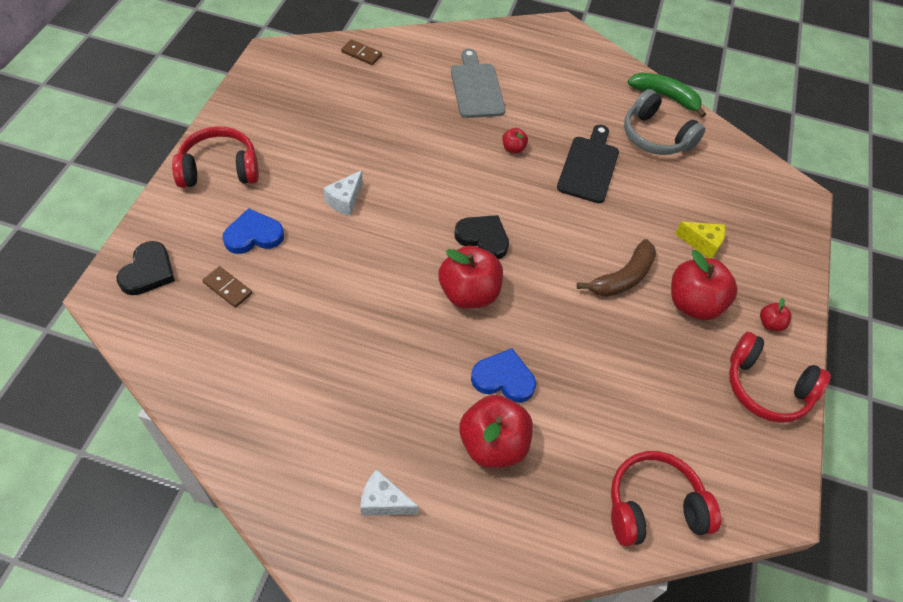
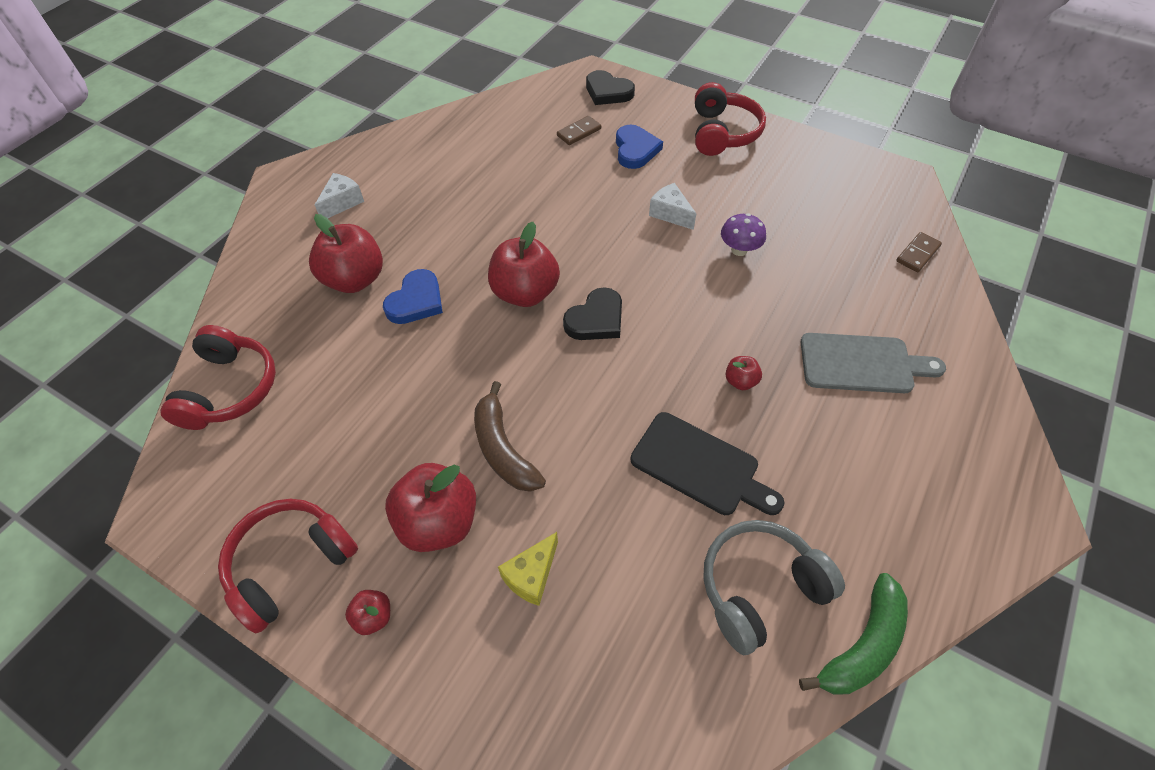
camera: 110 degrees right, 0 degrees up
(380, 153) = (739, 250): none -> purple mushroom

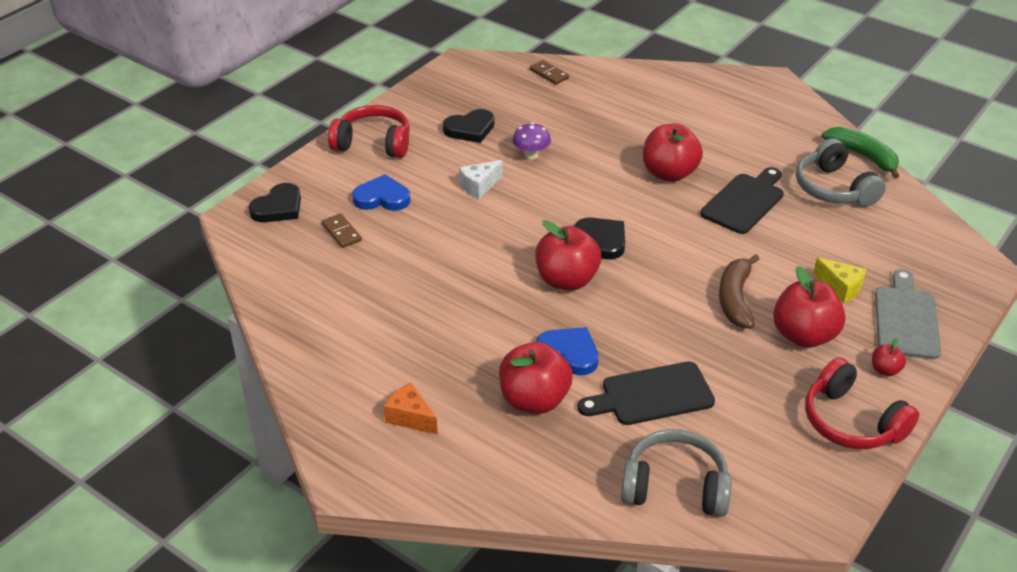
camera: 85 degrees left, 15 degrees down
(230, 389) = (675, 486): red headphones -> grey headphones
(342, 203) = (410, 417): white cheese -> orange cheese
(352, 369) = (652, 395): none -> black cutting board
(503, 449) = (735, 299): brown banana -> brown banana turned 120 degrees clockwise
(740, 381) = (669, 173): red apple -> red apple, size x2.16
(772, 197) = (470, 129): none -> black heart
(862, 364) = (654, 118): grey cutting board -> grey cutting board (906, 319)

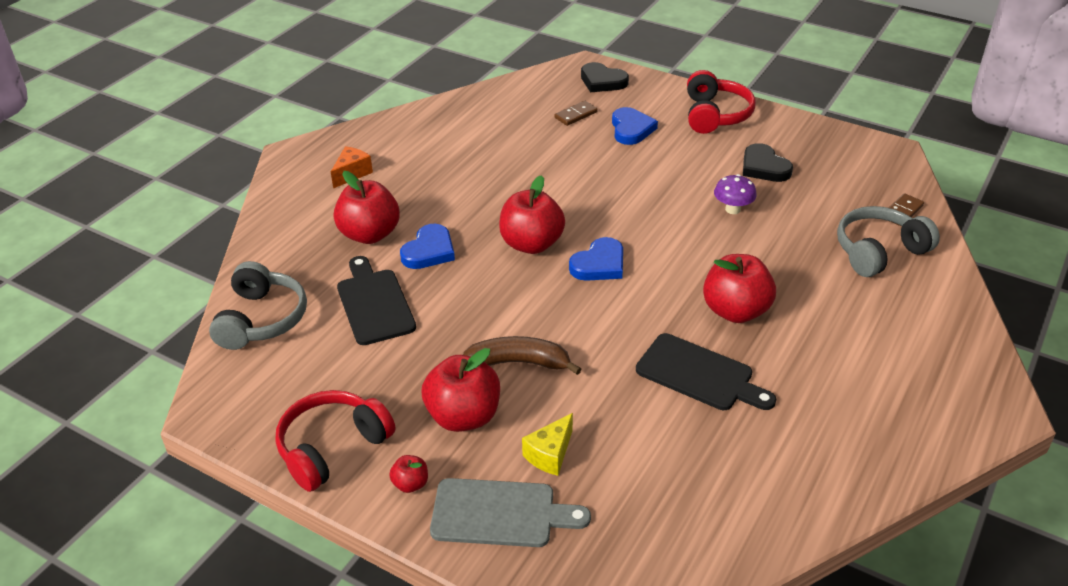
camera: 85 degrees right, 0 degrees up
(479, 186) = (666, 181): white cheese -> none
(602, 240) = (599, 264): black heart -> blue heart
(833, 188) = (755, 462): grey headphones -> grey headphones (878, 251)
(863, 156) = (846, 501): green banana -> none

